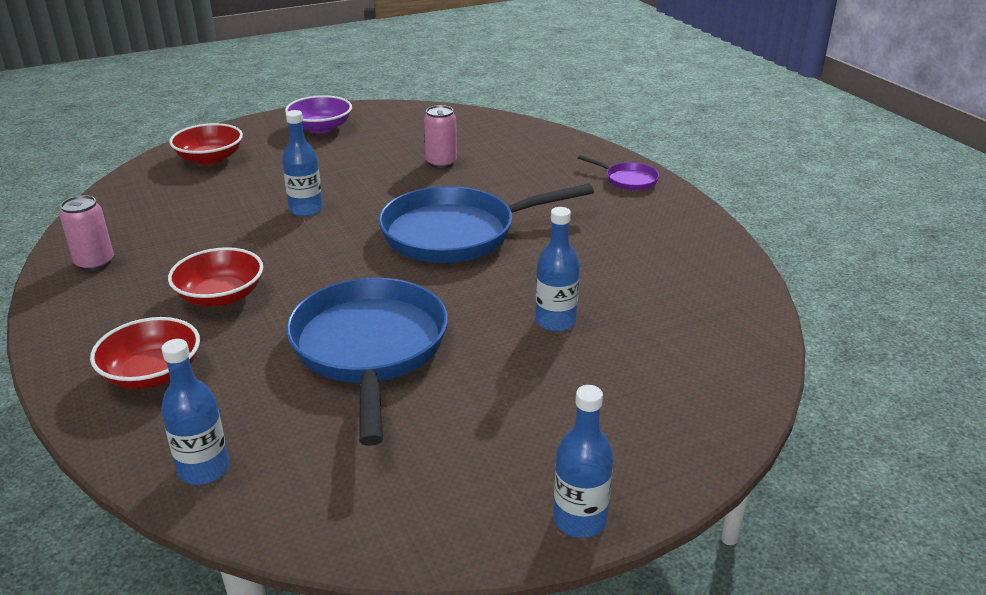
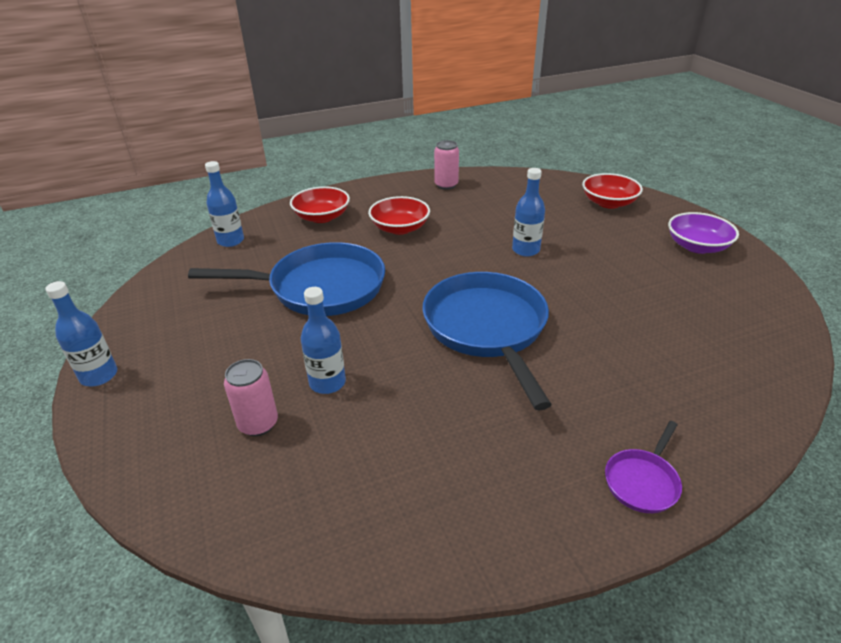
camera: 95 degrees right, 5 degrees up
(441, 163) = (641, 320): pink can -> pink can (258, 424)

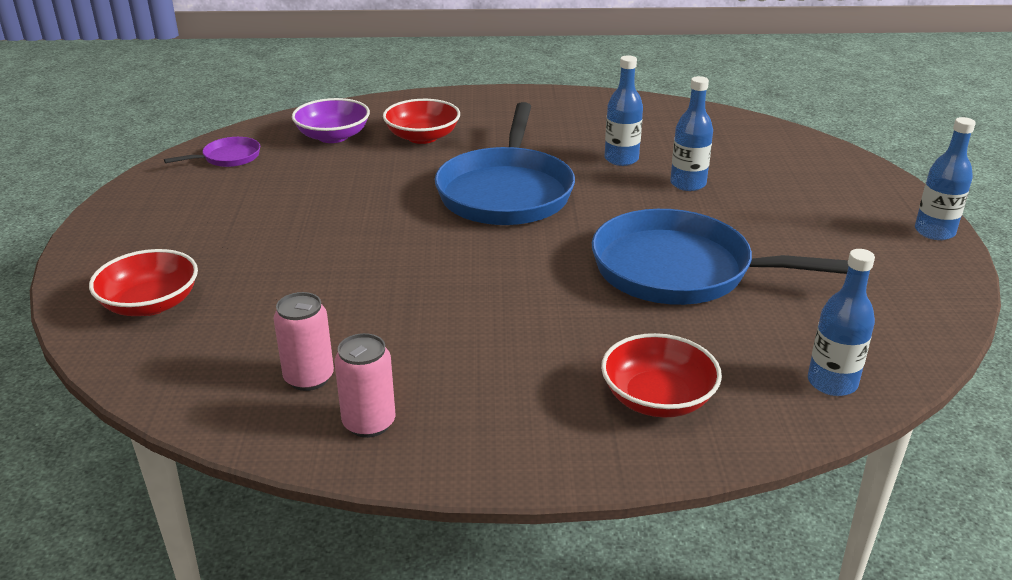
camera: 160 degrees left, 5 degrees down
(258, 424) = (753, 171): pink can -> pink can (309, 378)
(400, 228) = (526, 338): red bowl -> red bowl (422, 137)
(525, 250) = (373, 259): blue bottle -> blue bottle (621, 159)
(642, 481) = (479, 102): purple pan -> purple pan (228, 158)
(697, 246) = (161, 217): purple bowl -> purple bowl (333, 136)

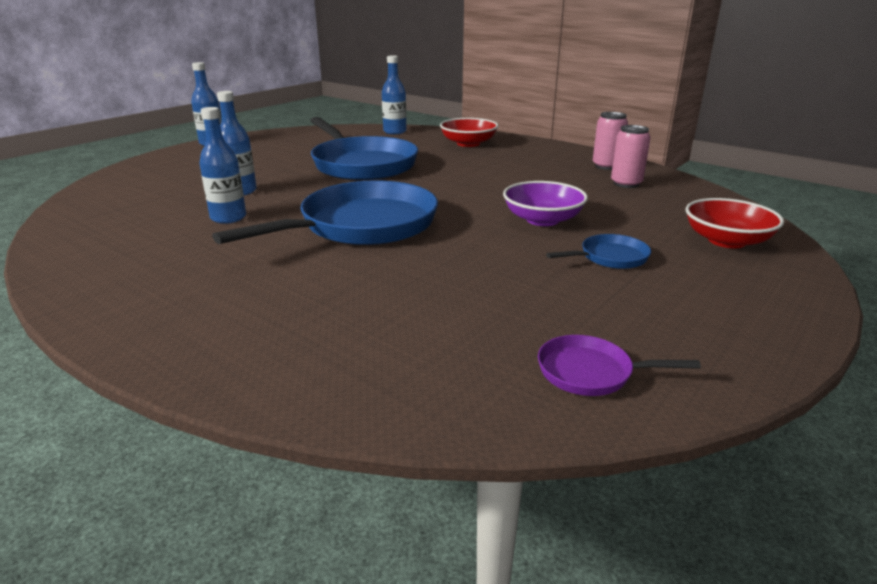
camera: 140 degrees left, 5 degrees down
(260, 238) = (610, 257): none -> blue pan
(333, 136) = (416, 350): purple bowl -> purple bowl (542, 220)
(422, 137) = (323, 303): red bowl -> none

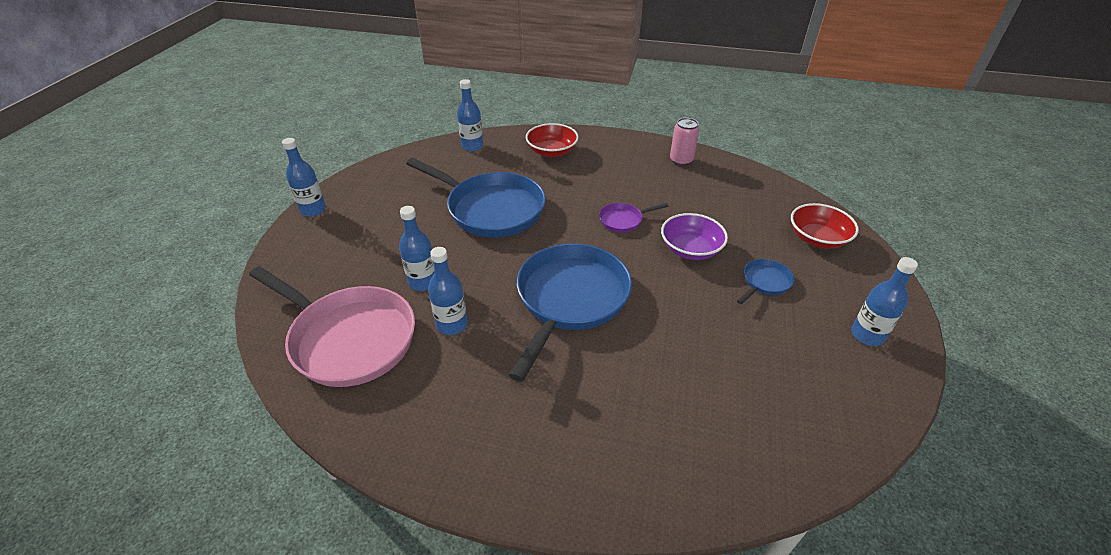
camera: 25 degrees left, 15 degrees up
(133, 208) = (348, 338): none -> pink pan
(591, 372) = (835, 407): purple pan -> purple pan (623, 220)
(626, 184) = (711, 182): pink can -> none
(715, 326) = (867, 335): none -> blue bottle

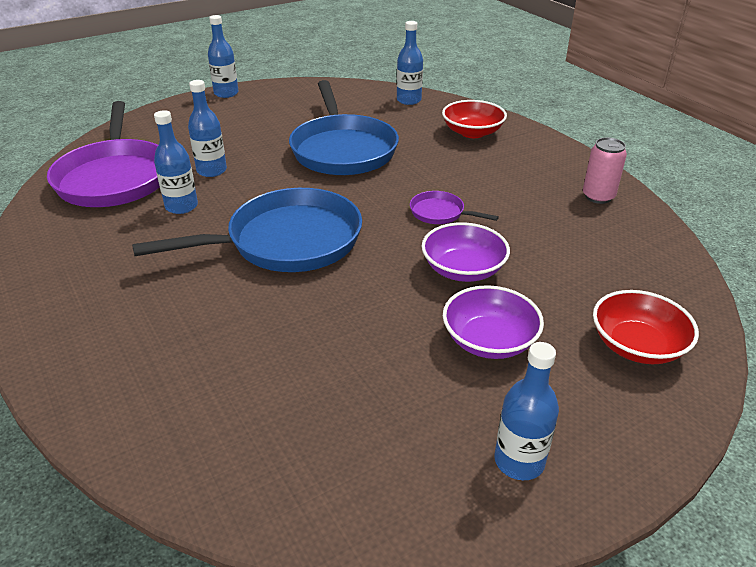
camera: 45 degrees right, 5 degrees down
(348, 338) = (115, 177): pink pan -> purple pan
(764, 282) = (489, 340): blue pan -> purple bowl

